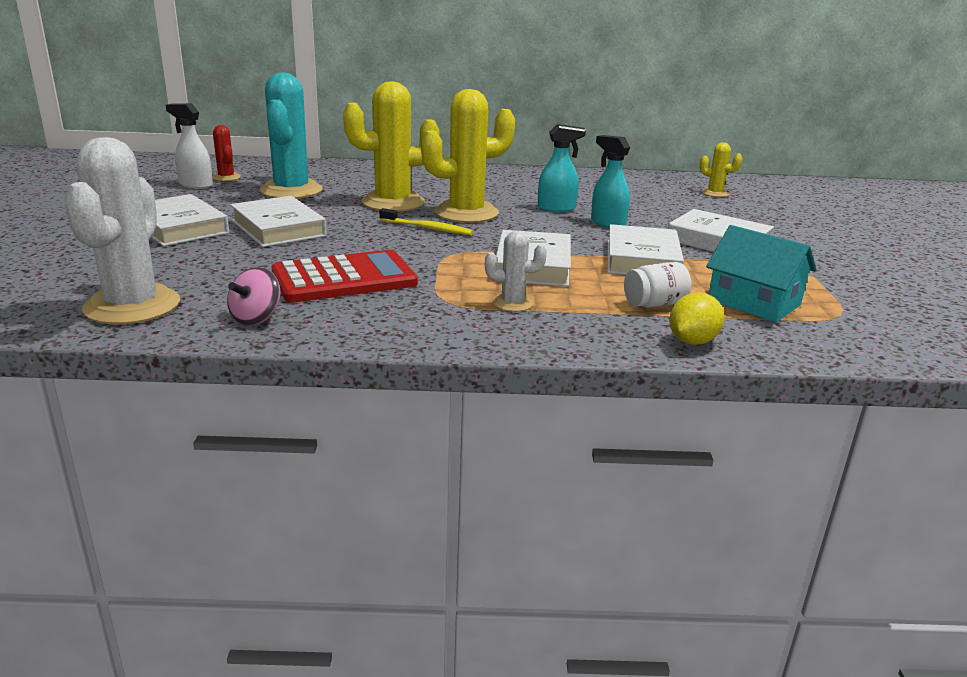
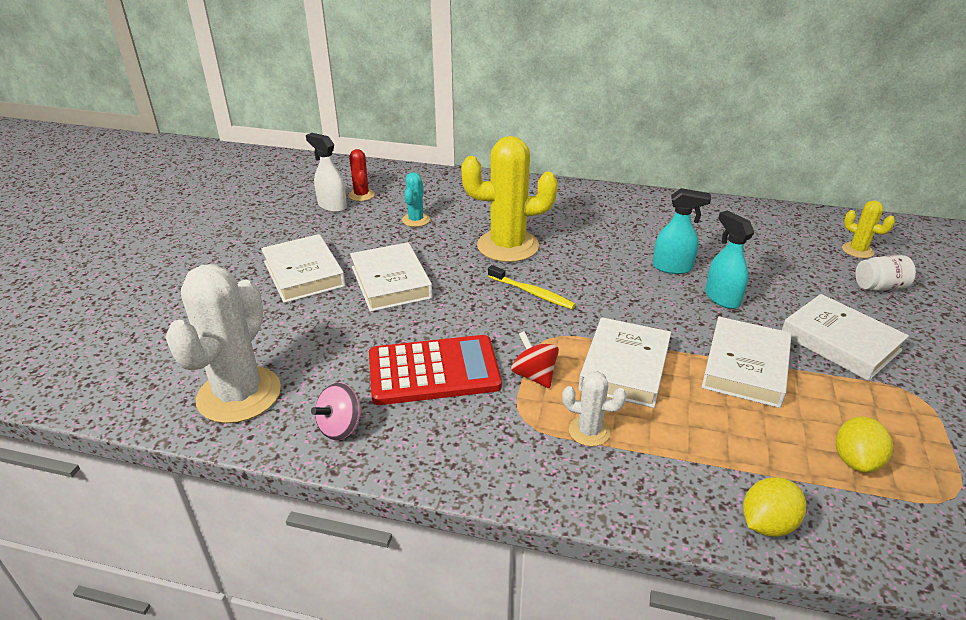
camera: 15 degrees right, 10 degrees up
(291, 190) = (416, 220): turquoise cactus -> turquoise cactus, size x0.48
(447, 275) = (534, 375): none -> red spinning top
(466, 213) = (576, 269): yellow cactus -> none
(654, 304) = (740, 450): white jar -> white jar (879, 287)
(754, 302) = (855, 460): turquoise house -> yellow lemon

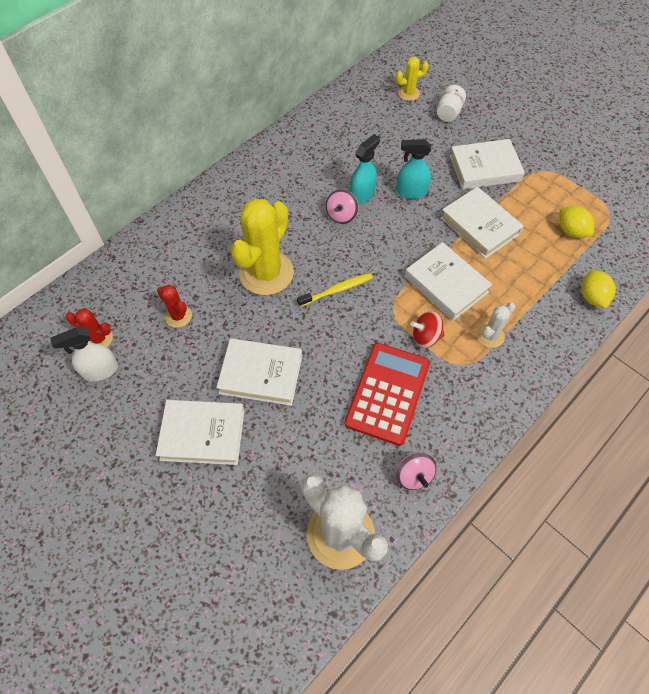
camera: 60 degrees left, 25 degrees up
(416, 220) = (178, 316): turquoise cactus -> red cactus
(628, 264) = (341, 215): none -> pink spinning top

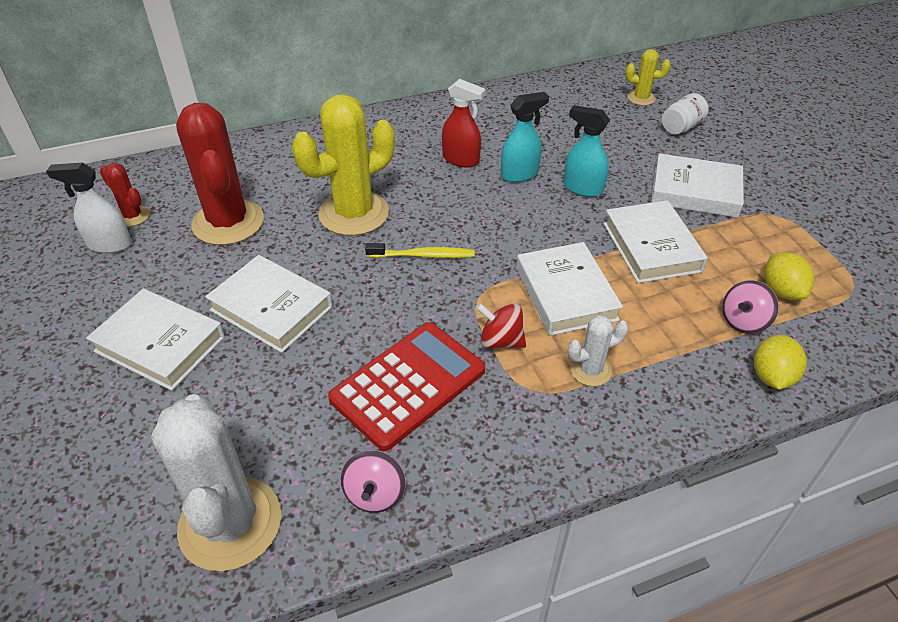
camera: 25 degrees right, 15 degrees down
(178, 316) = (228, 222): red cactus -> red cactus, size x2.10
(313, 196) = (461, 159): none -> red spray bottle
(341, 215) = (481, 186): pink spinning top -> pink spinning top (743, 321)

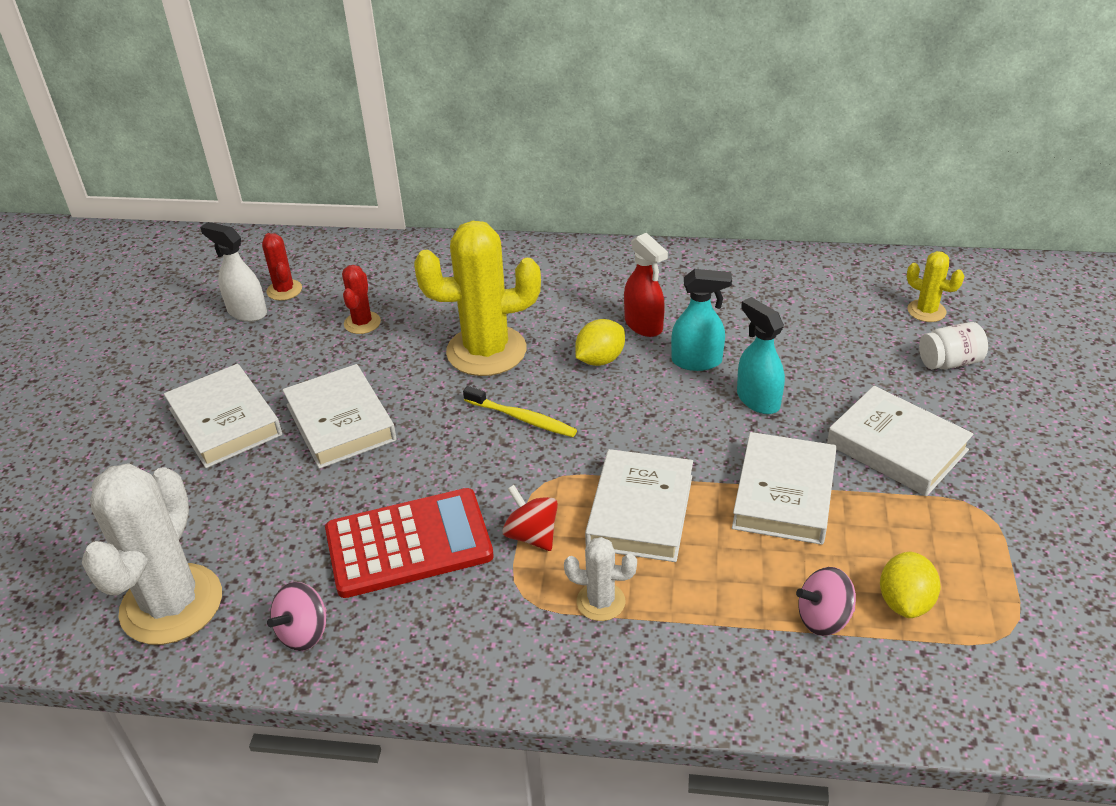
camera: 30 degrees right, 5 degrees down
(228, 222) = (362, 323): red cactus -> red cactus, size x0.48
(771, 376) = (803, 691): yellow lemon -> yellow lemon (600, 359)

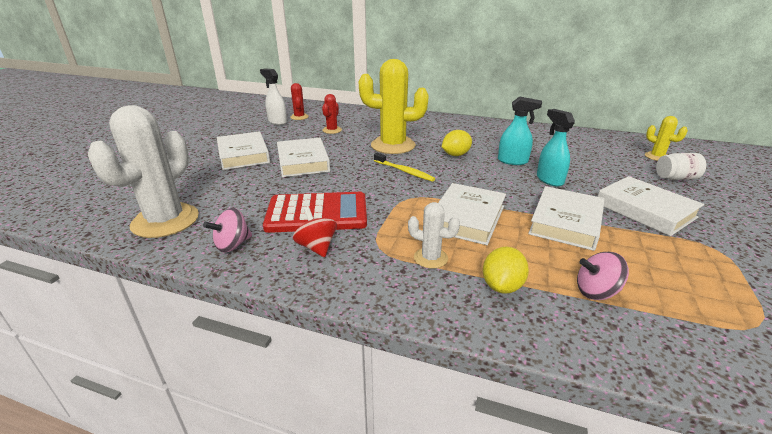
camera: 10 degrees right, 10 degrees down
(532, 535) = (394, 220): red spinning top -> red spinning top (317, 247)
(644, 325) = (483, 145): red spray bottle -> none
(905, 602) = (662, 292): yellow lemon -> yellow lemon (502, 286)

